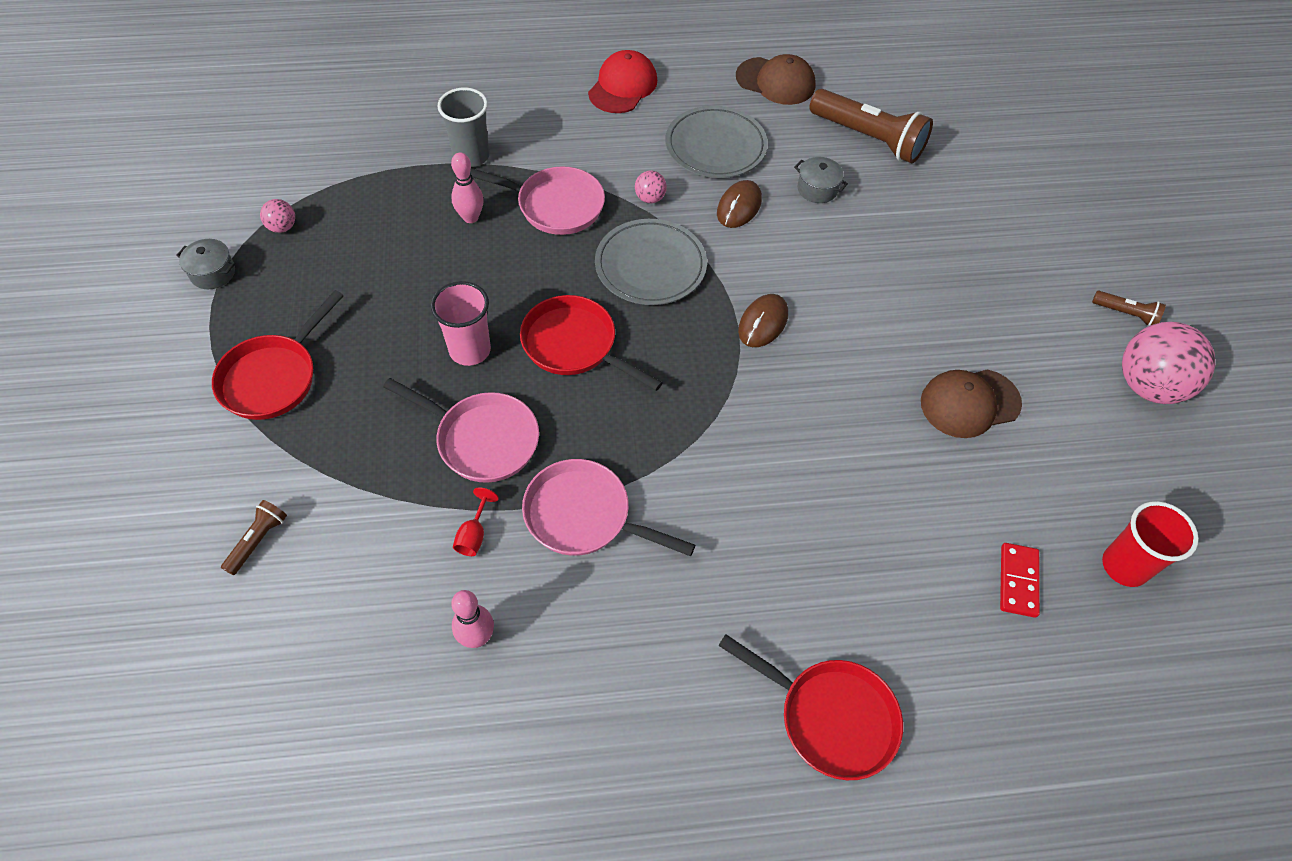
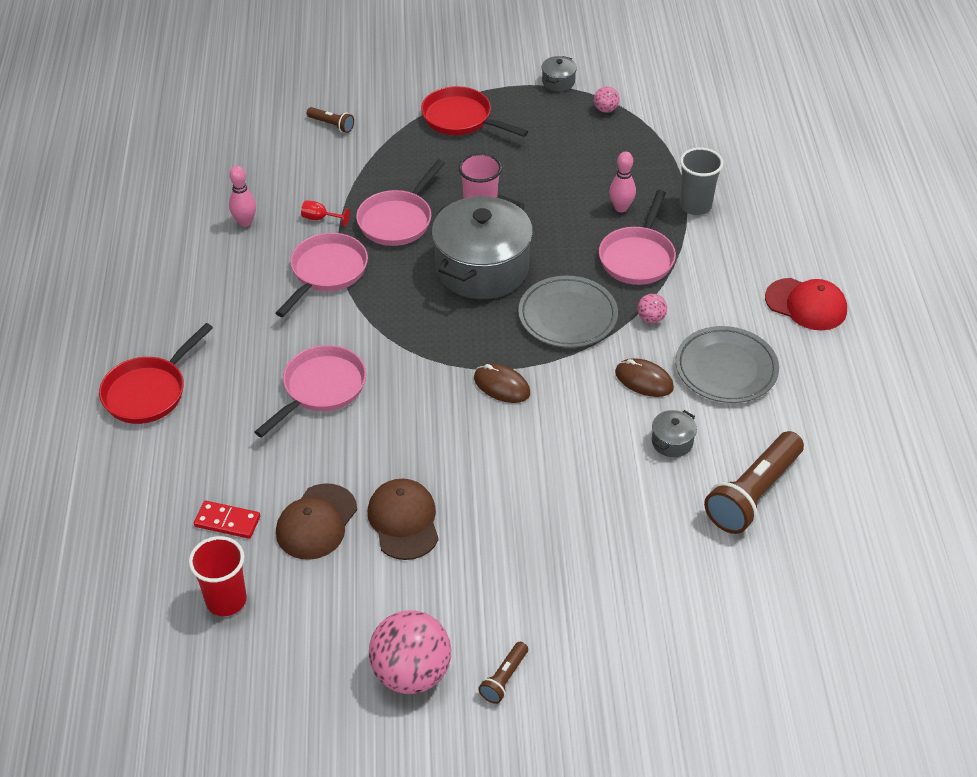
camera: 95 degrees right, 10 degrees down
(574, 345) = (482, 268): red pan -> grey pot
(776, 81) = (835, 424): brown cap -> brown cap (316, 522)
(793, 502) = (321, 389): none -> pink pan

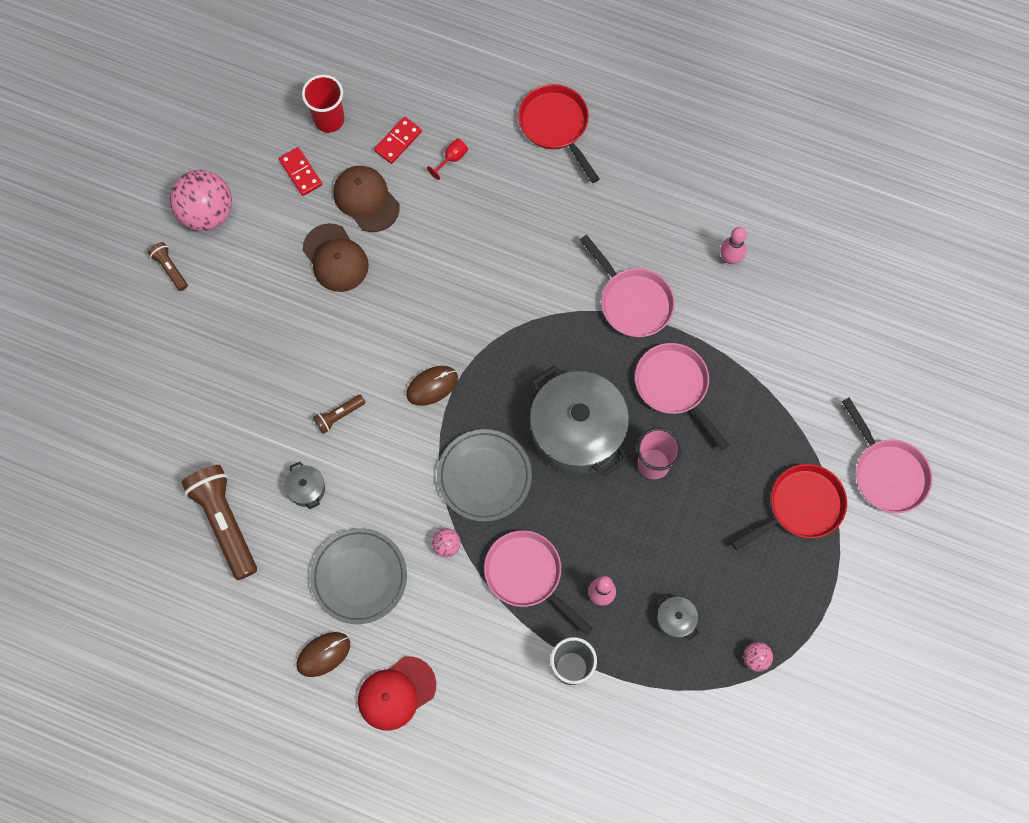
camera: 115 degrees right, 25 degrees up
(311, 599) = (300, 172): none -> red domino
(320, 218) = (706, 322): red goblet -> red goblet (451, 159)
(321, 389) = (497, 249): pink pan -> pink pan (887, 473)
(332, 125) = (842, 381): brown flashlight -> brown flashlight (339, 416)
(403, 521) = (335, 258): brown cap -> brown cap turned 45 degrees clockwise
(558, 82) = (823, 633): grey pot -> grey pot (675, 619)
(644, 380) = (381, 502): brown mouse -> brown mouse (323, 654)

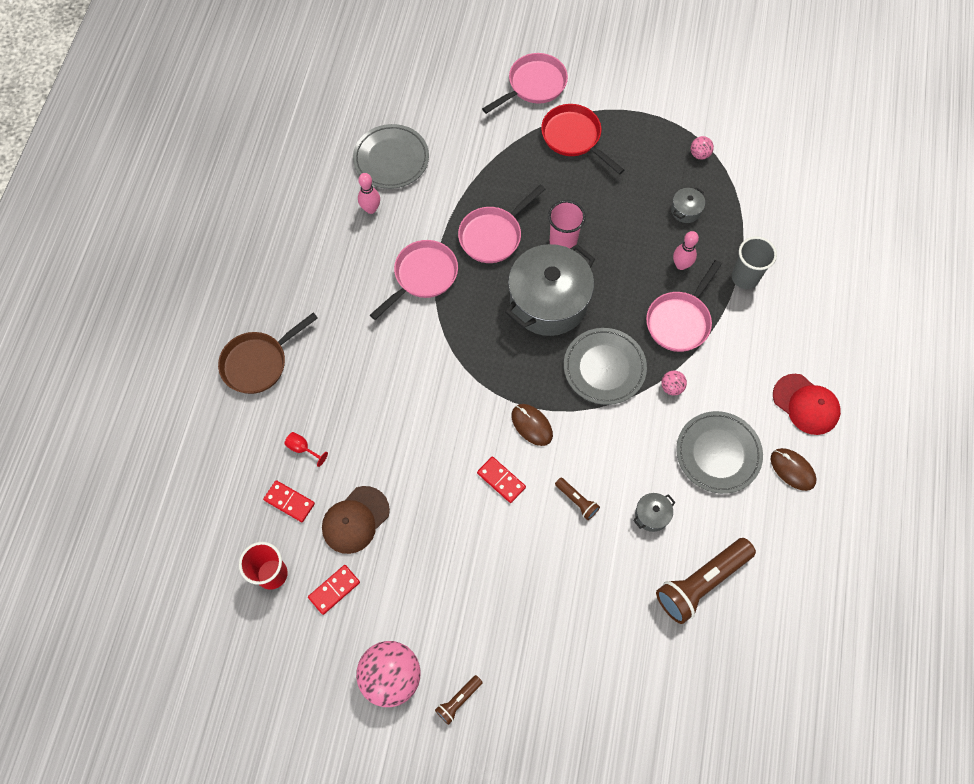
camera: 100 degrees left, 5 degrees down
(335, 258) = (421, 536): brown cap -> none
(377, 344) = (501, 480): none -> red domino
(556, 126) = (258, 363): red pan -> brown pan
(796, 289) = (391, 159): none -> grey plate

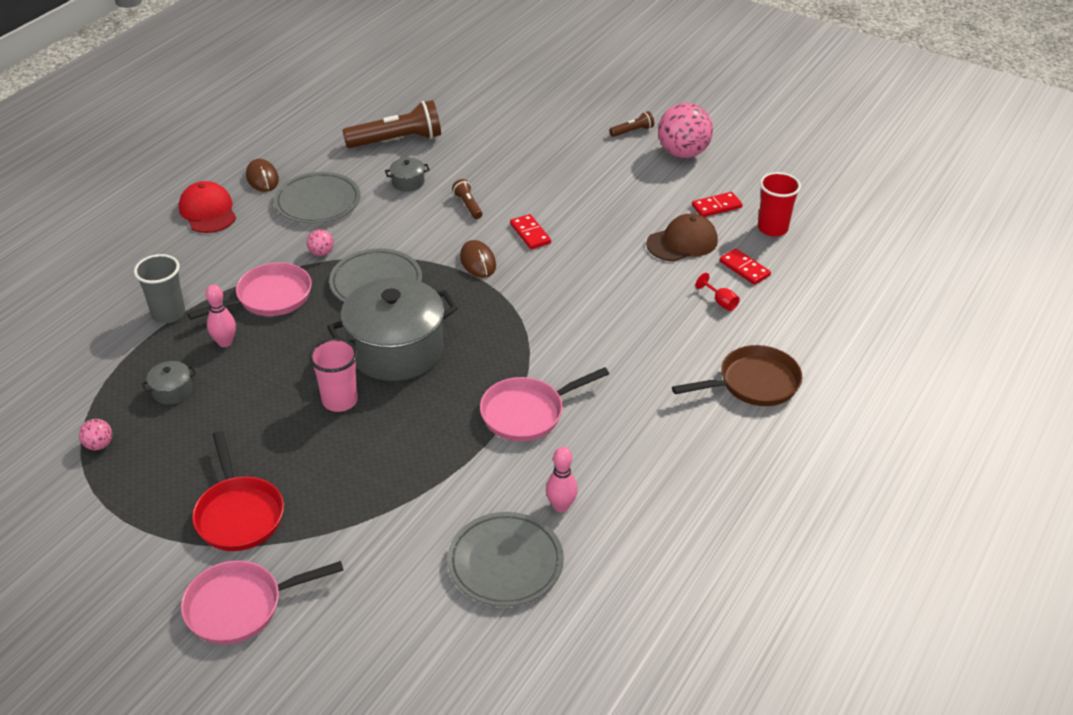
camera: 160 degrees left, 25 degrees down
(493, 235) = (419, 431): pink pan -> none

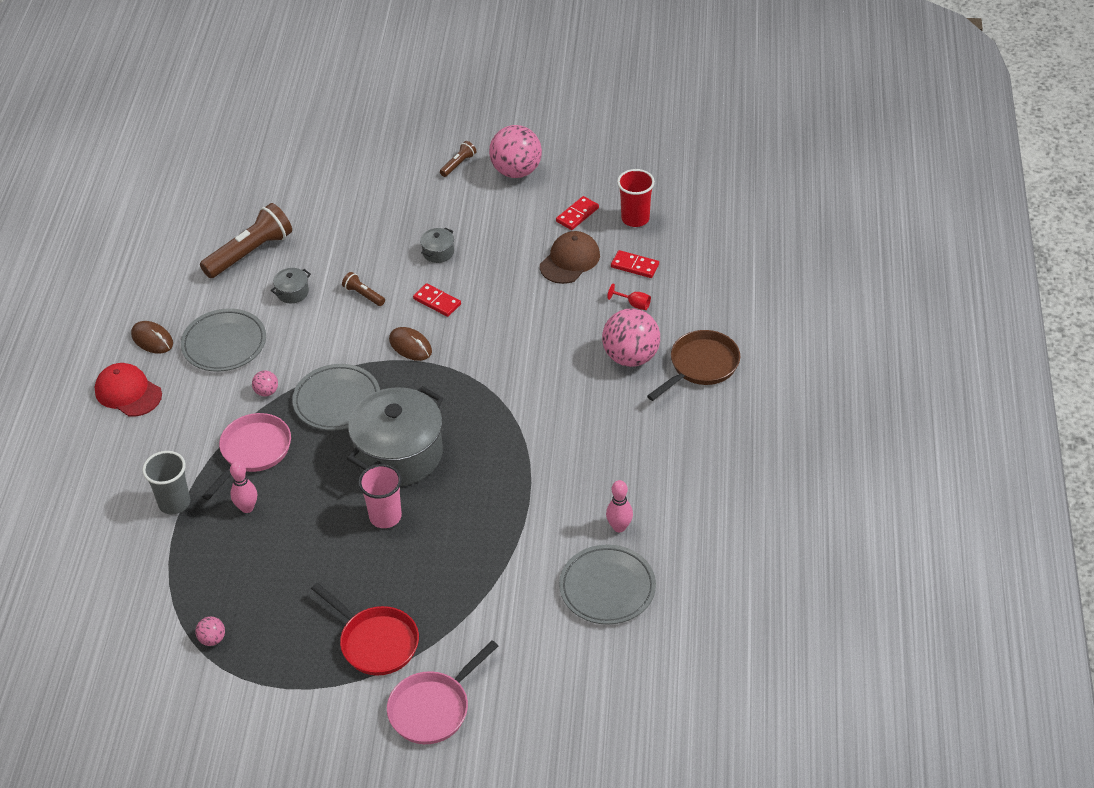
camera: 25 degrees left, 5 degrees up
(172, 391) = (236, 568): grey pot -> grey pot (438, 252)
(527, 413) = (543, 463): pink pan -> none
(685, 348) = (631, 357): none -> pink ball

